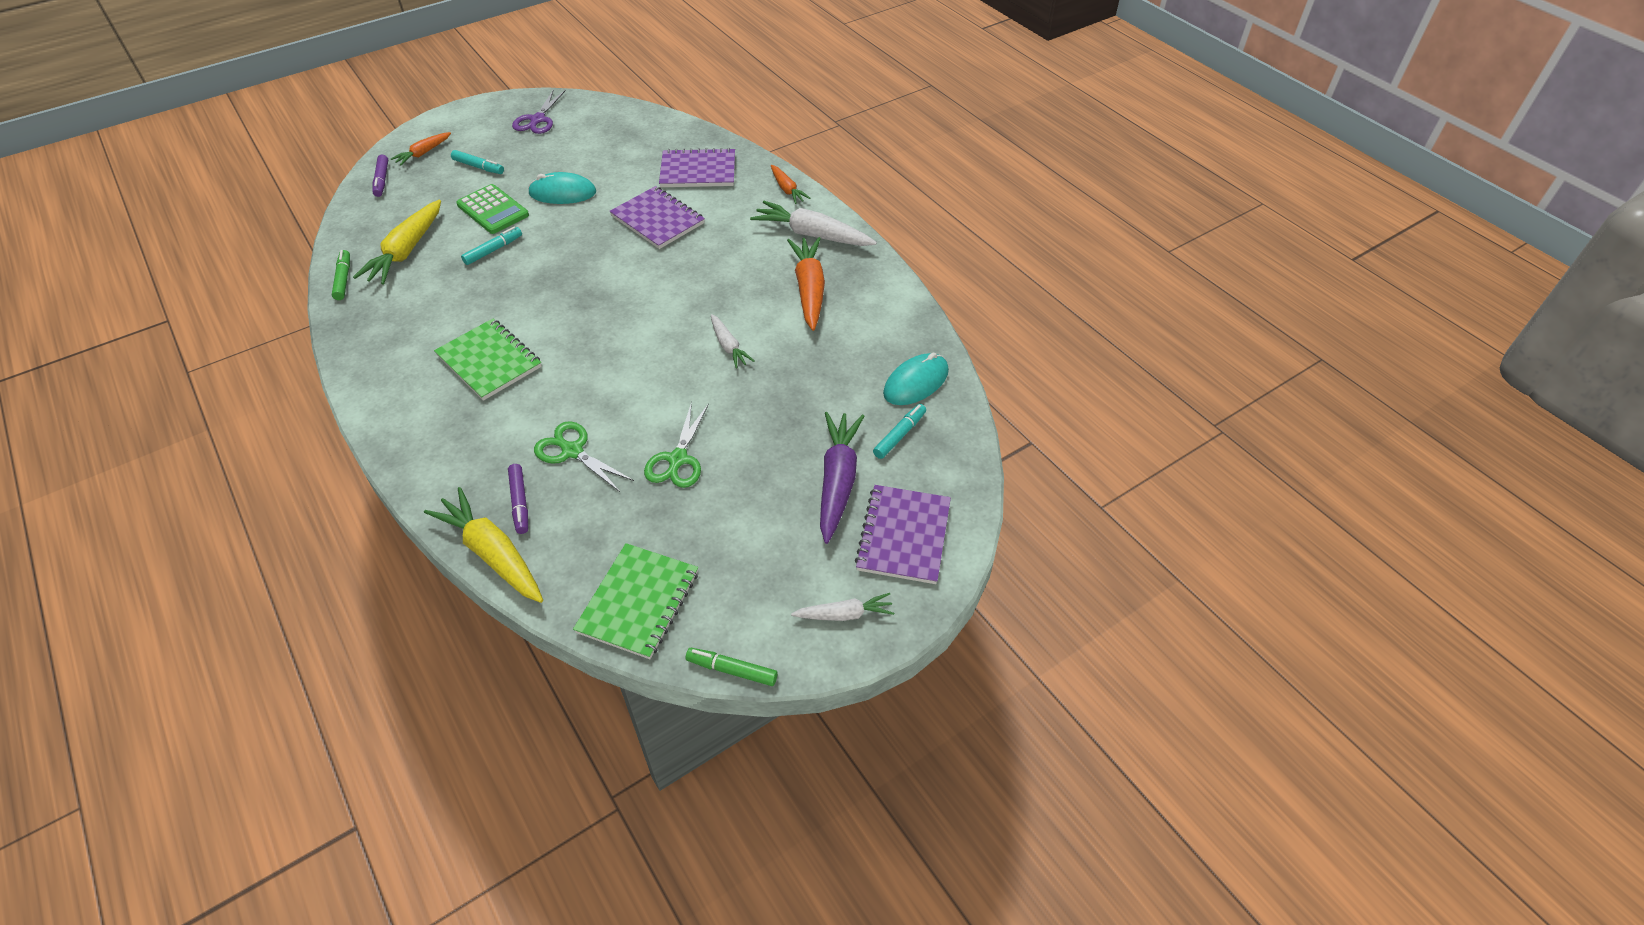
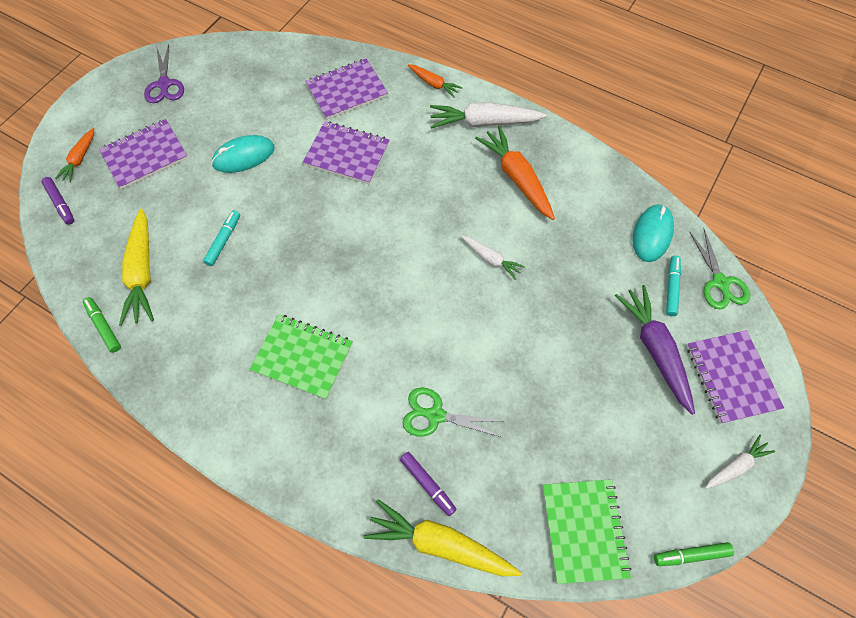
camera: 25 degrees left, 15 degrees up
(478, 167) = (145, 155): turquoise marker -> purple notebook
(493, 210) = (192, 198): green calculator -> none
(677, 460) = (524, 385): green scissors -> green scissors (720, 283)

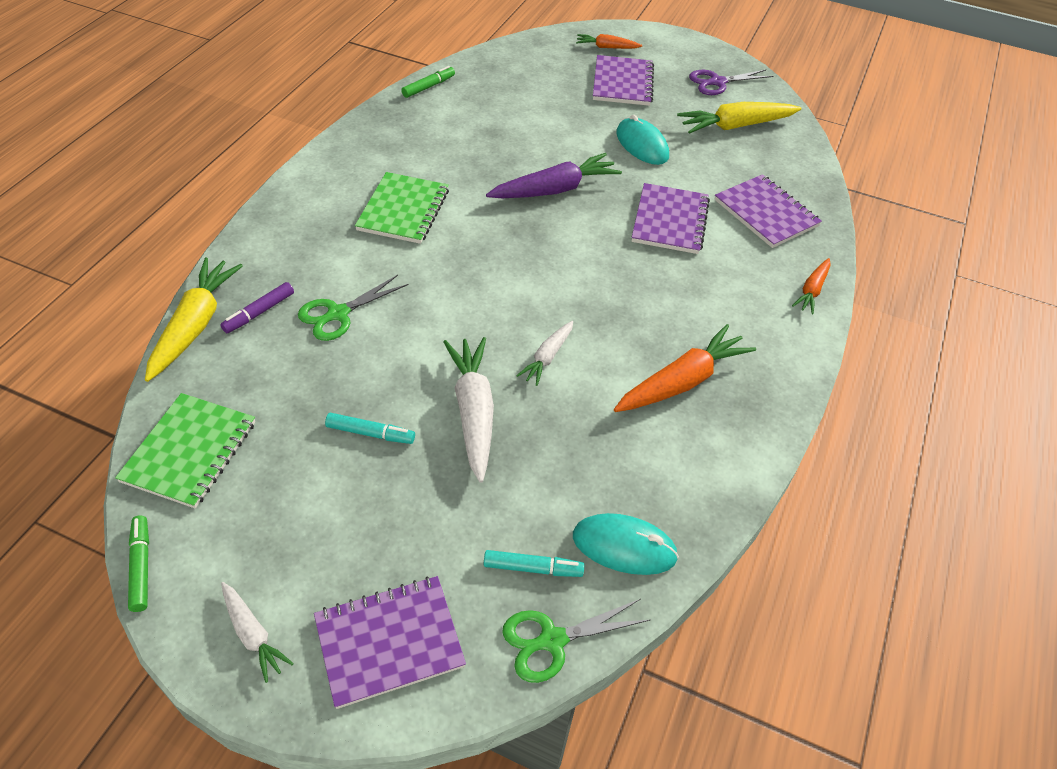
camera: 80 degrees right, 15 degrees down
(61, 203) = (554, 45): purple marker -> none
(142, 272) = (487, 100): yellow carrot -> yellow carrot (736, 126)
(145, 155) = (622, 83): purple notebook -> purple notebook turned 45 degrees clockwise
(224, 240) = (532, 144): turquoise marker -> turquoise marker (370, 433)
(435, 415) = (337, 314): green scissors -> green scissors turned 135 degrees counterclockwise
(484, 122) = (765, 344): white carrot -> white carrot (473, 412)
(583, 530) = (189, 451): green notebook -> green notebook turned 60 degrees counterclockwise
(655, 350) = (429, 540): purple carrot -> purple carrot (554, 189)

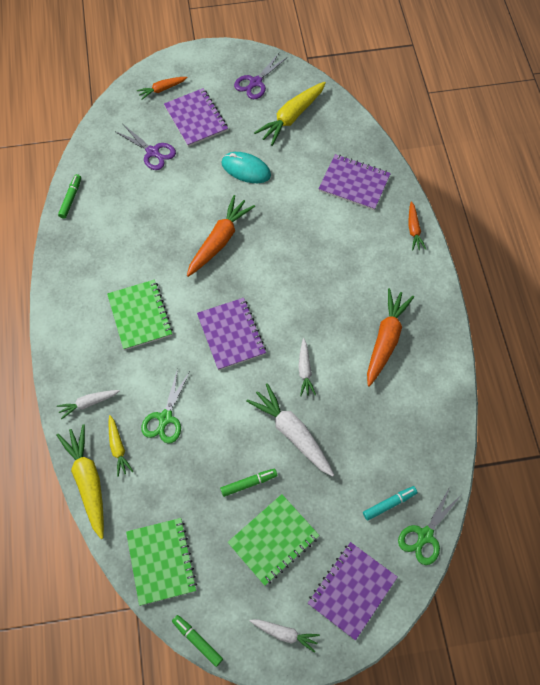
camera: 30 degrees left, 15 degrees up
(259, 312) = (118, 448): purple marker -> yellow carrot
(271, 256) = (88, 403): none -> white carrot
(342, 513) = (273, 540): none -> green notebook
(370, 433) = (249, 483): turquoise marker -> green marker
(550, 89) = (153, 152): none -> purple scissors
(554, 189) = (219, 241): purple carrot -> orange carrot
(624, 546) = (423, 461): turquoise mouse -> none
(669, 221) = (304, 224): purple notebook -> purple notebook (231, 334)

